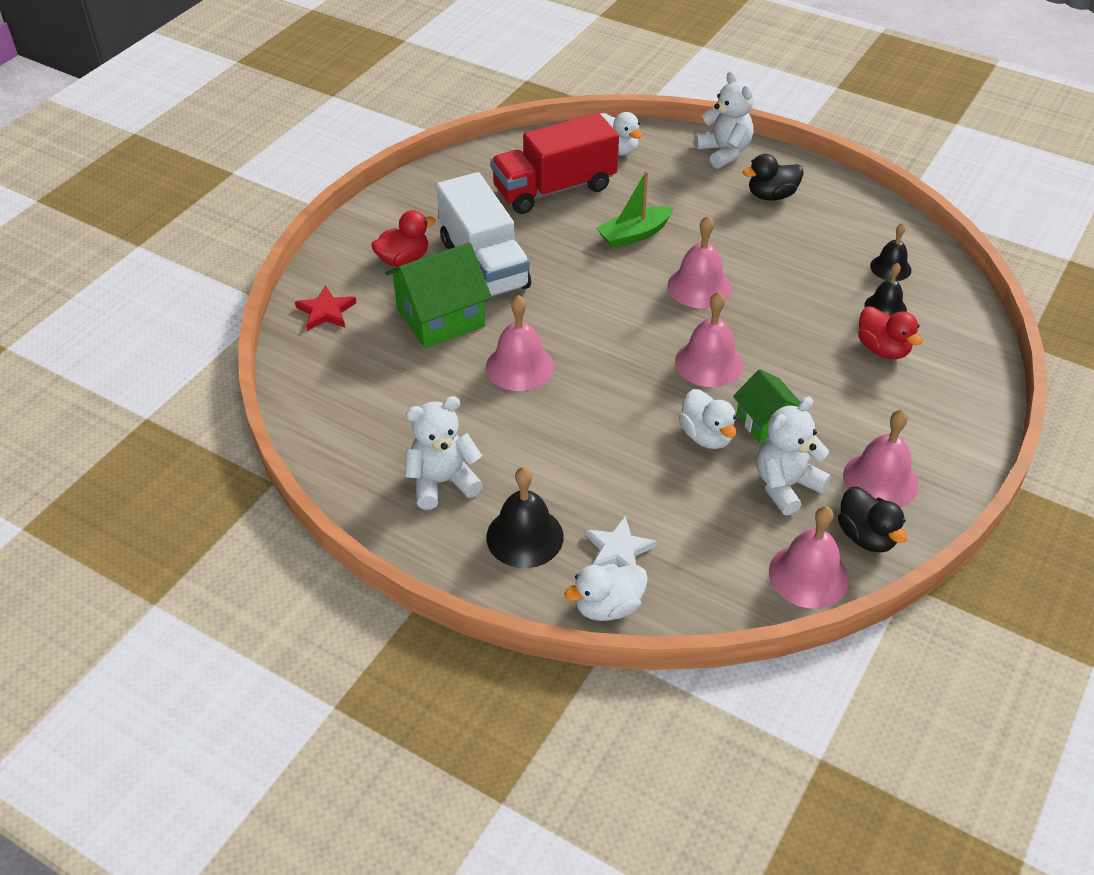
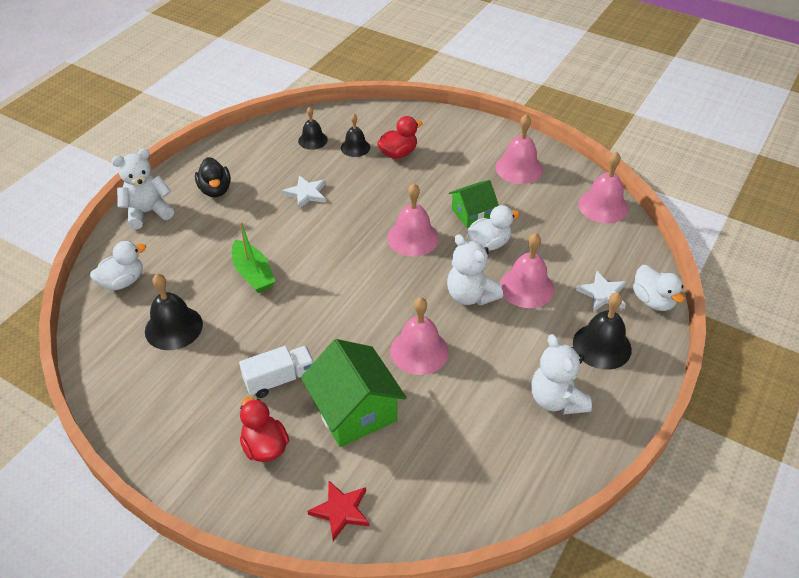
camera: 90 degrees left, 0 degrees up
(484, 264) = (280, 379): white truck -> white truck, size x0.56
(554, 189) = (173, 327): red truck -> black bell
(699, 287) = (325, 238): pink bell -> pink bell (526, 287)
(778, 267) = (306, 194): none -> white star
(785, 485) = (530, 209): white teddy bear -> white teddy bear (470, 295)
(866, 536) = (566, 179): black duck -> none

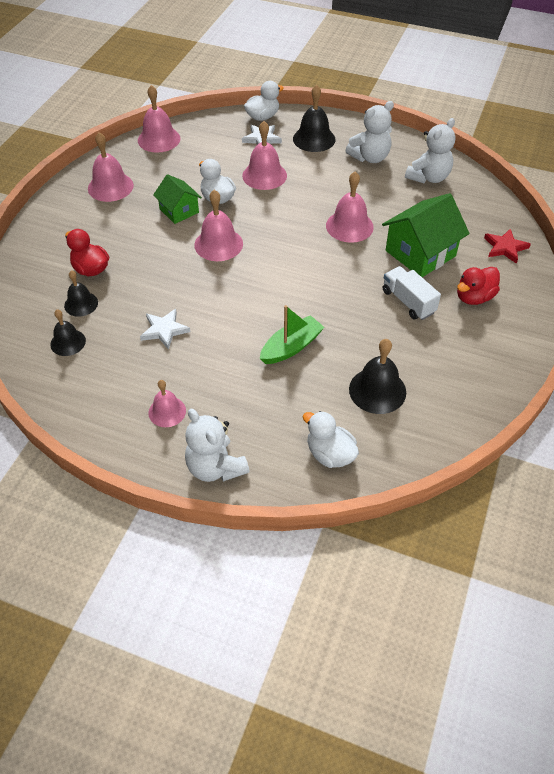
camera: 100 degrees left, 5 degrees up
(215, 190) = (167, 411): black duck -> pink bell
(470, 295) = (281, 204): white teddy bear -> white teddy bear (428, 177)

